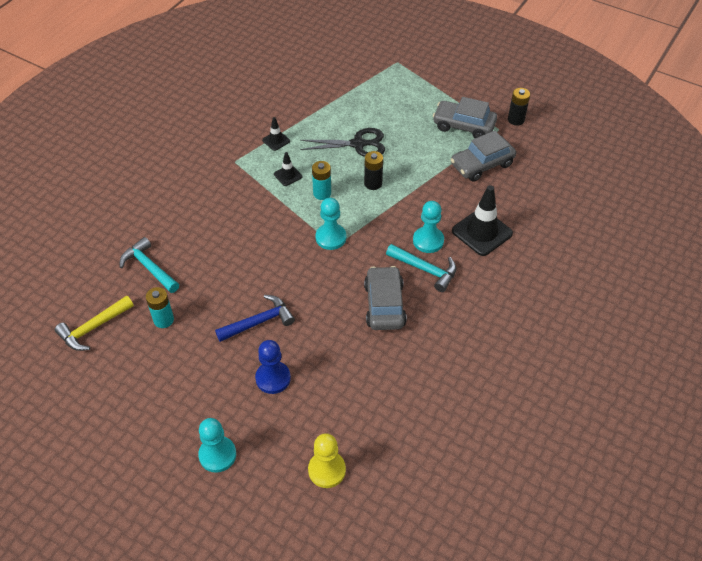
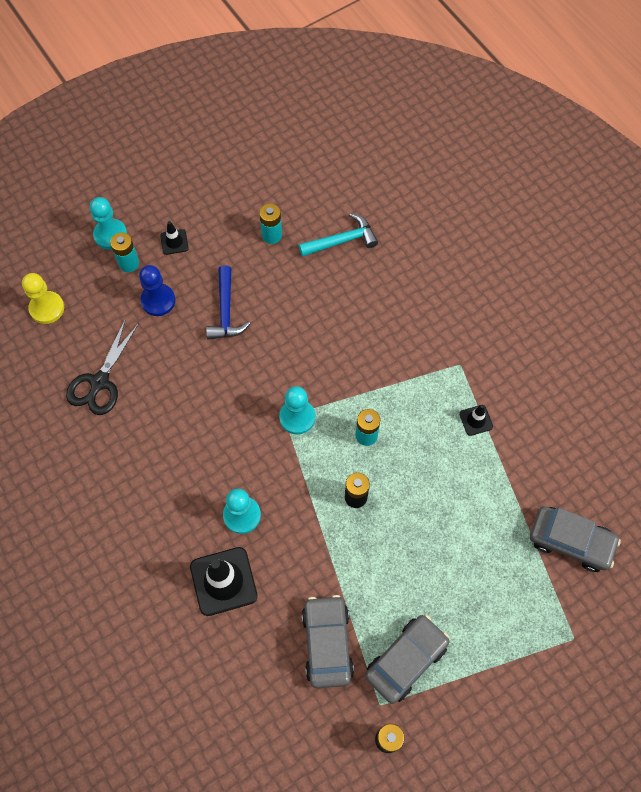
camera: 115 degrees right, 15 degrees up
(93, 328) = (292, 180): yellow hammer -> none
(243, 422) = (129, 263): none -> turquoise battery
(288, 175) = (411, 411): black traffic cone -> black traffic cone (174, 242)
(358, 144) = (429, 510): black scissors -> black scissors (99, 382)
(384, 305) = (183, 430): grey car -> grey car (570, 541)
(425, 270) = (205, 492): turquoise hammer -> none

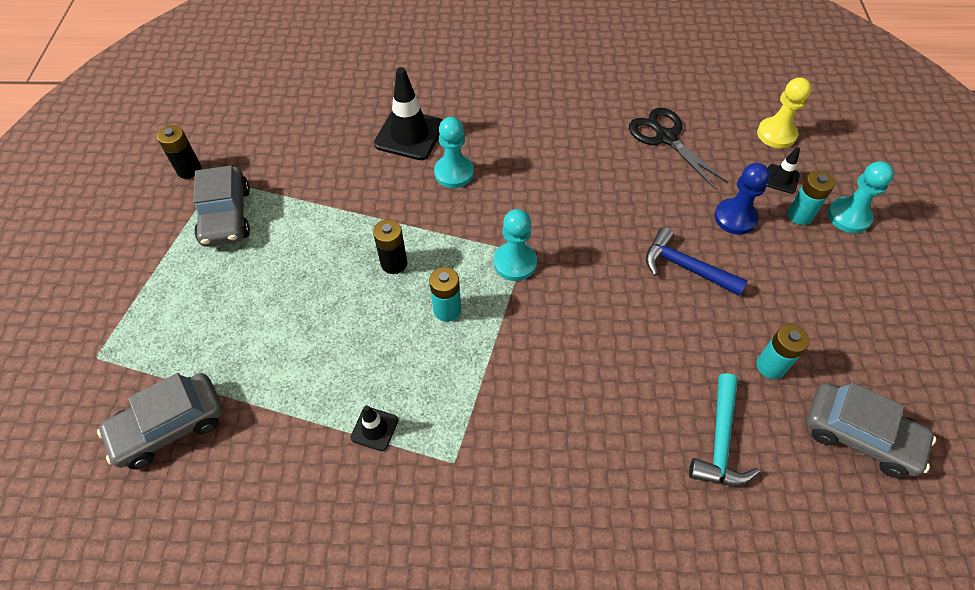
camera: 125 degrees right, 10 degrees down
(174, 242) = (810, 266): black traffic cone -> black traffic cone (781, 179)
(327, 643) = (295, 172): grey car -> grey car (860, 435)

